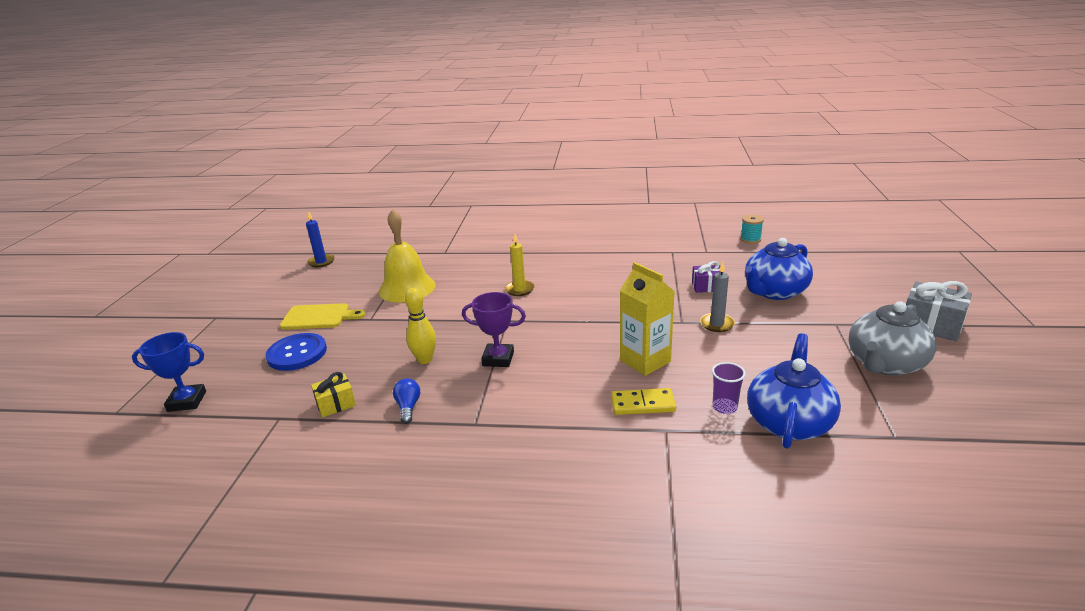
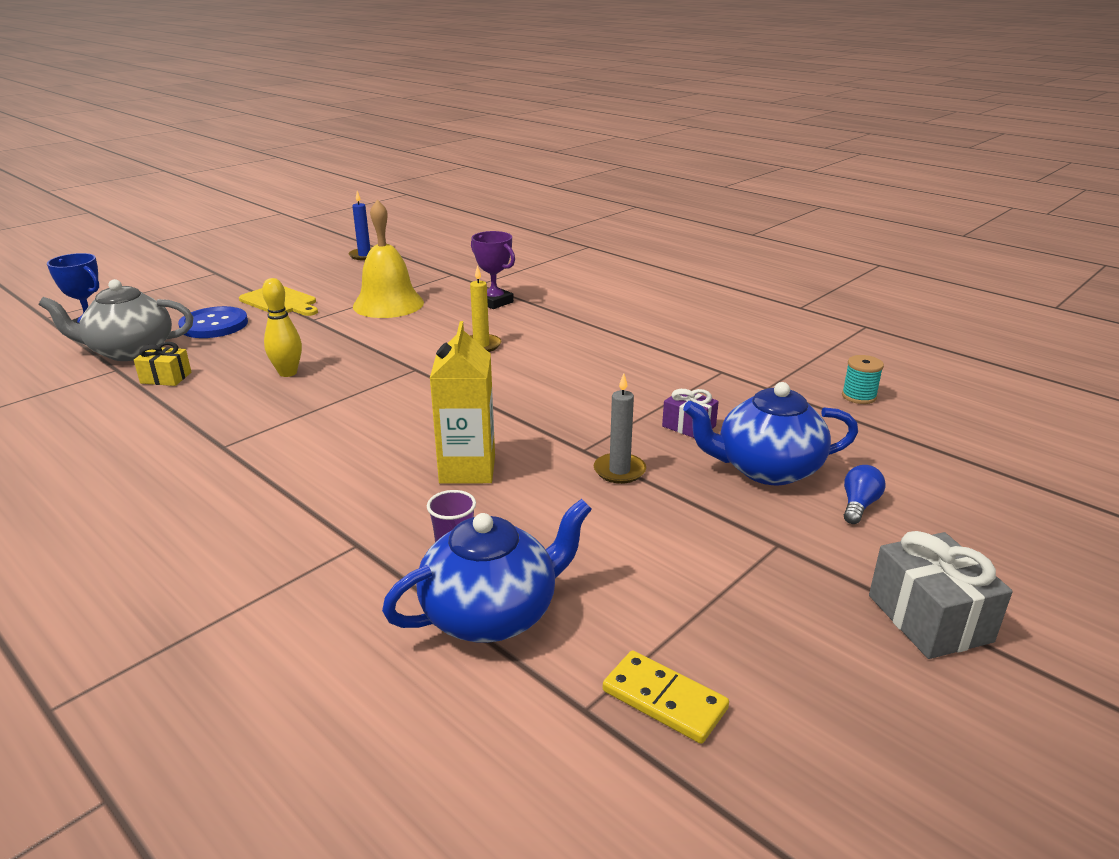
camera: 35 degrees right, 0 degrees up
(408, 407) = (205, 406): blue light bulb -> blue light bulb (858, 505)
(498, 359) = (343, 400): purple trophy -> purple trophy (494, 302)
(643, 404) = (384, 508): yellow domino -> yellow domino (664, 699)
(885, 364) = (749, 624): grey teapot -> grey teapot (130, 351)

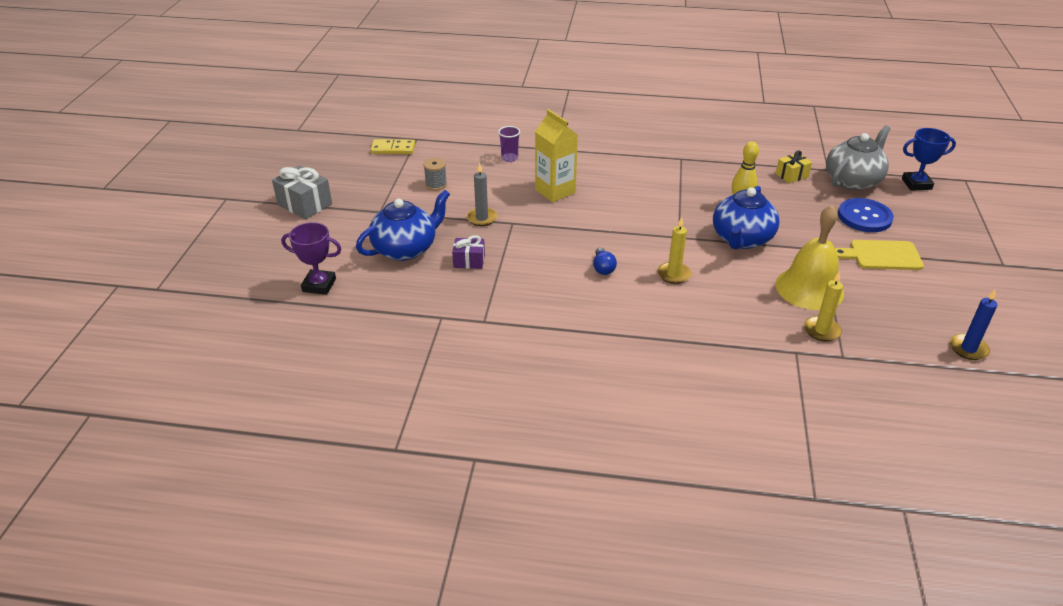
camera: 145 degrees right, 10 degrees up
(436, 286) = (821, 330): none -> yellow candle
(492, 614) = (473, 148): blue teapot -> blue teapot (741, 239)
(494, 302) = (742, 330): purple trophy -> purple trophy (319, 285)
(641, 557) = (436, 185): none -> grey spool
(858, 505) = (348, 245): blue light bulb -> blue light bulb (603, 268)
(859, 396) = (372, 335): turquoise spool -> none

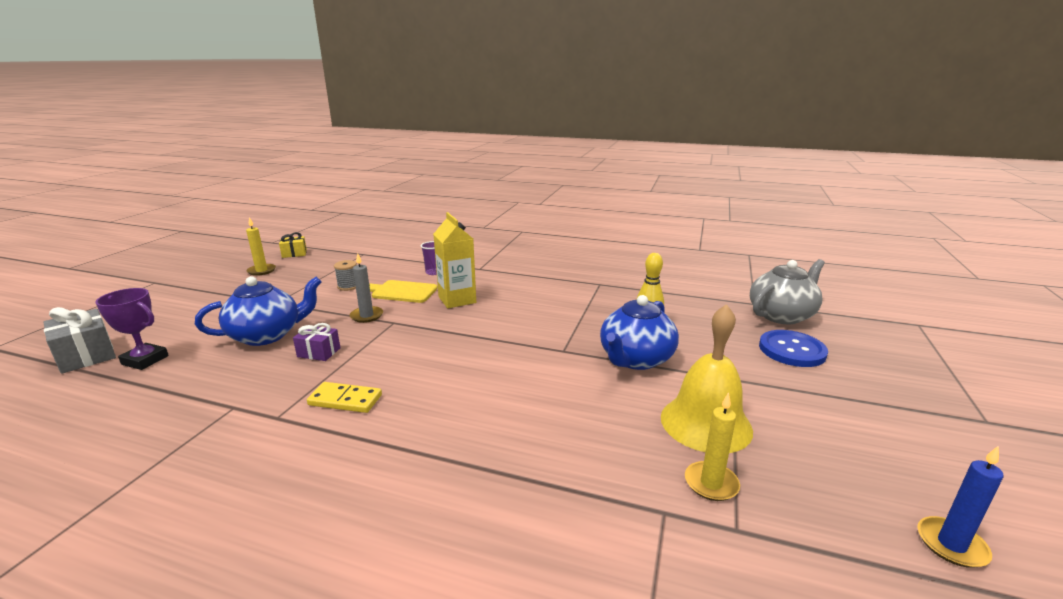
camera: 10 degrees right, 15 degrees down
(304, 204) = (215, 292): grey gift -> grey gift (86, 355)
(393, 149) = (336, 259): yellow domino -> yellow domino (345, 400)
(603, 268) = (458, 373): blue light bulb -> none
(673, 274) = (537, 389): yellow candle -> yellow candle (261, 271)
(792, 175) = (712, 305): yellow gift -> yellow gift (294, 254)
(882, 255) = (811, 393): yellow cutting board -> yellow cutting board (402, 292)
(916, 184) = (858, 324): blue trophy -> none

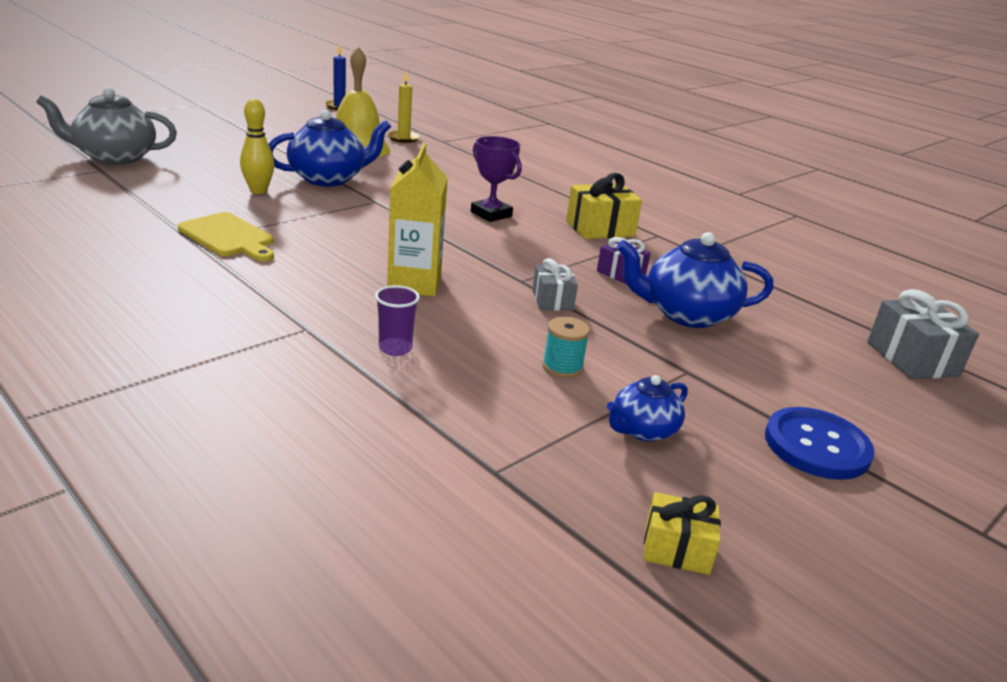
camera: 155 degrees left, 5 degrees up
(145, 360) = (825, 327): purple trophy -> purple trophy (491, 214)
(261, 271) = (744, 488): yellow candle -> none
(305, 276) = (643, 430): none -> blue teapot
(345, 400) = (600, 229): yellow domino -> yellow gift
(348, 286) = (562, 367): grey spool -> turquoise spool
(366, 316) = (552, 300): grey candle -> grey gift
(402, 292) = (481, 324): yellow cutting board -> yellow cutting board (228, 237)
(792, 350) = (194, 145): blue button -> blue button (817, 446)

